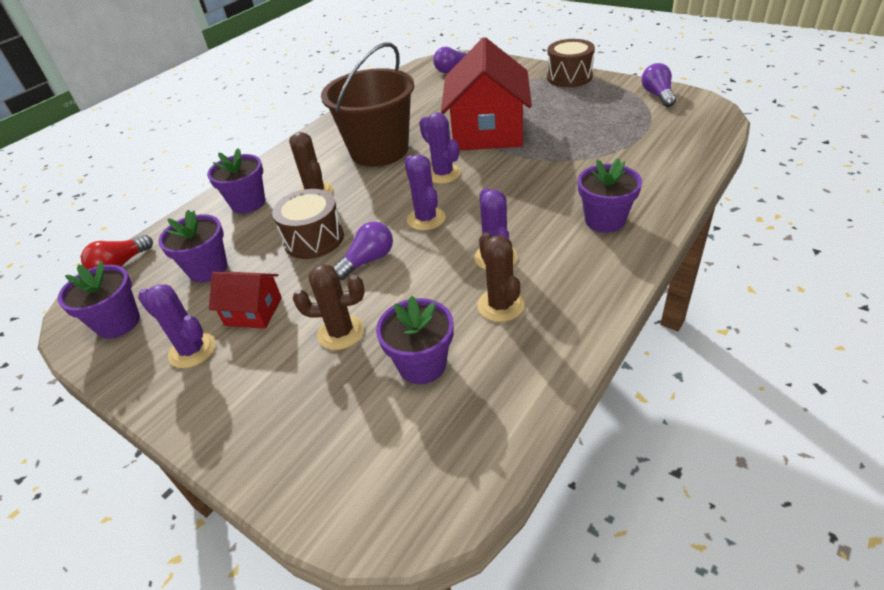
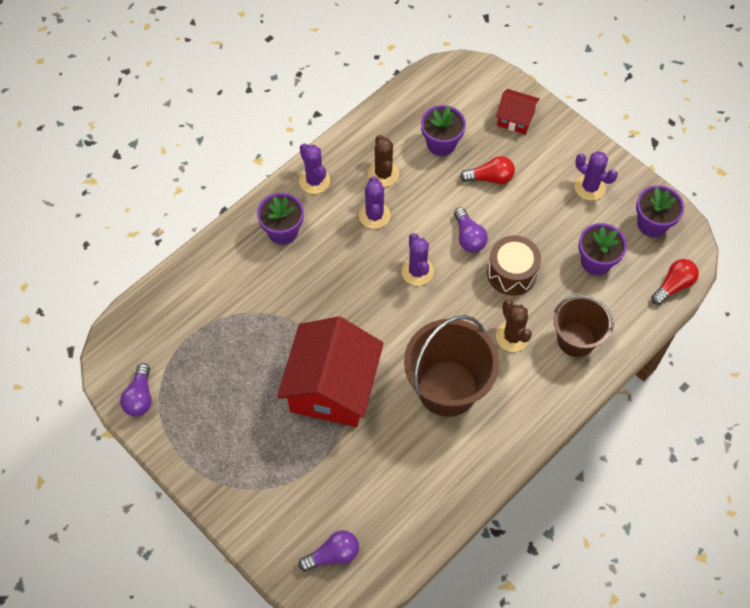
camera: 175 degrees left, 20 degrees up
(248, 203) = (576, 339): purple flower pot -> brown bucket
(253, 311) = (552, 210): red house -> red house (515, 119)
(341, 332) = (490, 178): brown cactus -> red light bulb
(368, 260) = (468, 237): purple light bulb -> purple light bulb turned 75 degrees counterclockwise
(443, 174) = (391, 328): purple cactus -> purple cactus (314, 181)
(569, 77) = (206, 474): brown drum -> none

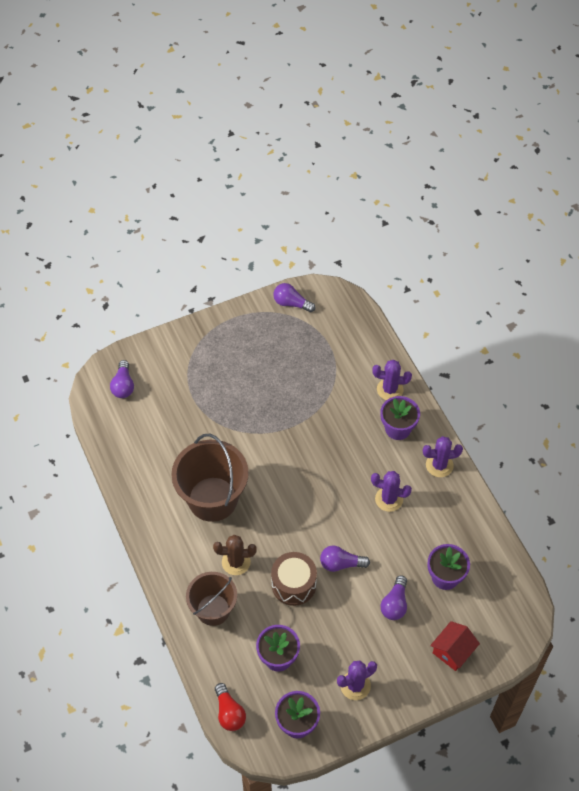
camera: 110 degrees right, 5 degrees down
(332, 387) = (247, 422): red house -> none
(383, 174) = (428, 519): brown cactus -> none
(417, 271) = (323, 513): purple cactus -> purple cactus (390, 389)
(490, 178) = (395, 604): red light bulb -> purple light bulb

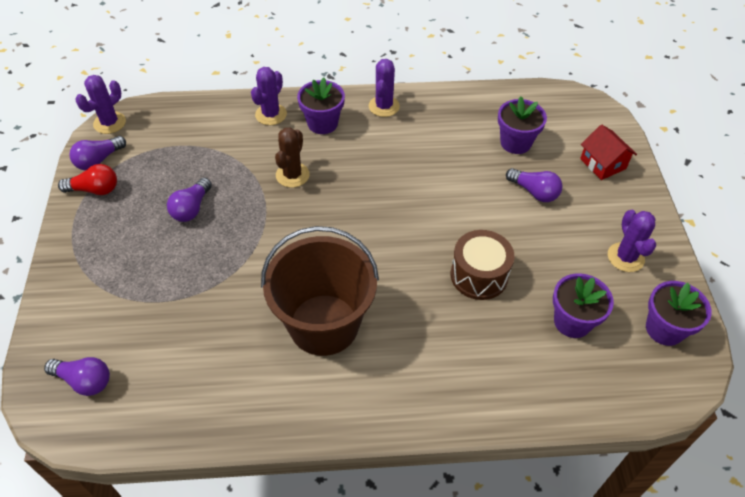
camera: 70 degrees left, 5 degrees down
(213, 610) = (485, 373): brown bucket -> none
(229, 713) = (637, 399): red light bulb -> red light bulb (95, 190)
(236, 562) = (426, 326): brown cactus -> brown cactus (292, 175)
(341, 564) = (468, 223): purple light bulb -> purple light bulb (191, 208)
(389, 499) = (405, 157): purple cactus -> purple cactus (109, 123)

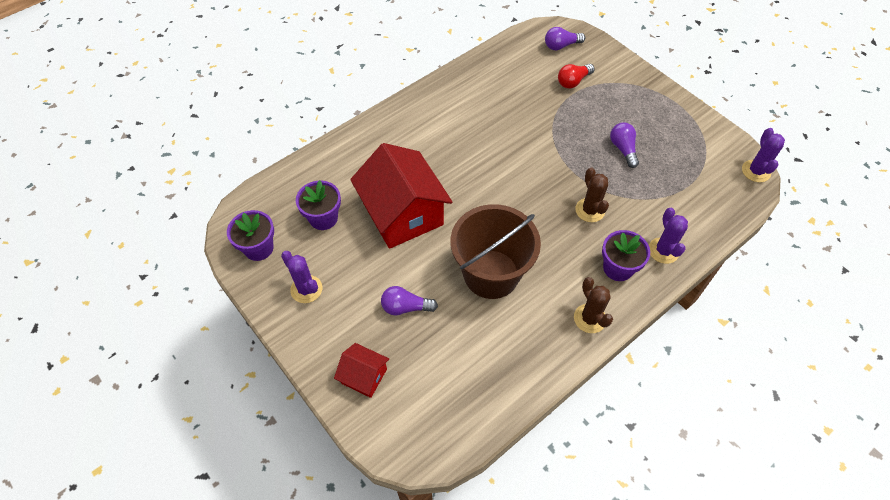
camera: 145 degrees right, 5 degrees up
(95, 190) = (693, 125): red light bulb -> red light bulb (573, 81)
(98, 160) = (720, 143): purple light bulb -> none
(324, 324) = (472, 132): brown bucket -> brown bucket (491, 274)
(384, 106) = (590, 318): purple cactus -> brown cactus
(479, 275) = (403, 214): brown drum -> red house
(515, 143) = (452, 351): purple flower pot -> none

